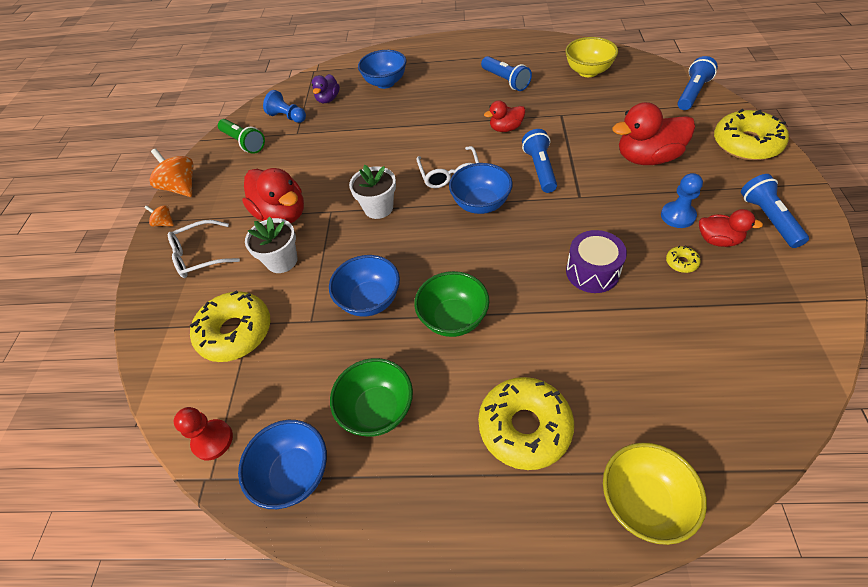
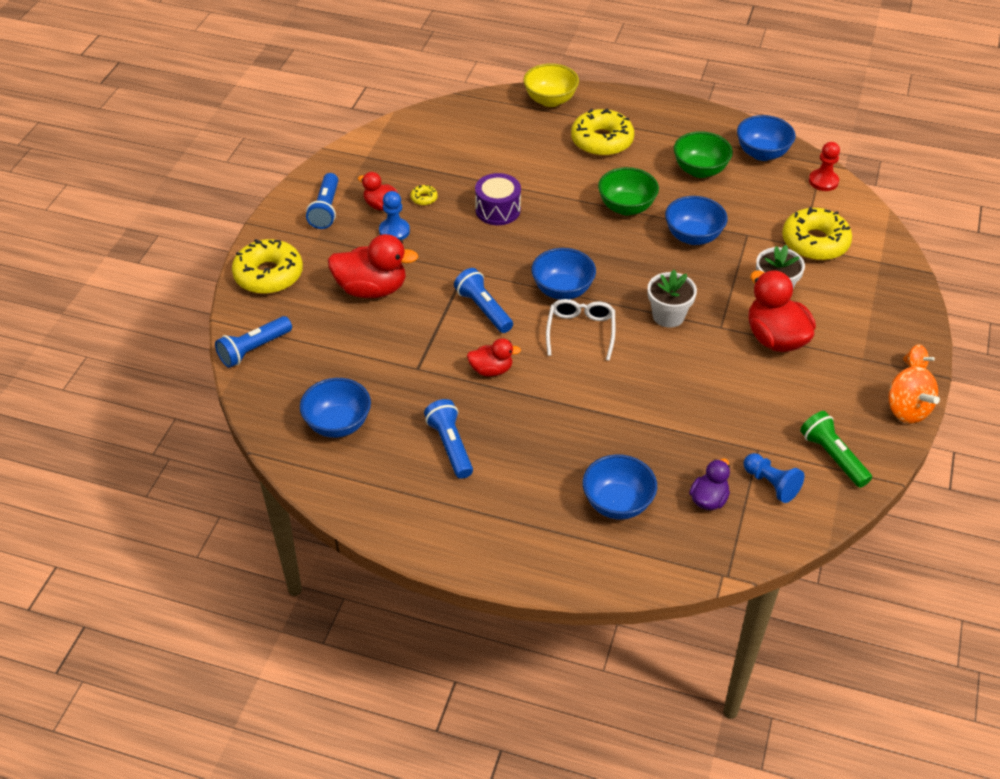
camera: 170 degrees left, 5 degrees down
(200, 256) = (863, 318): white glasses -> none
(540, 169) = (484, 309): blue flashlight -> blue flashlight turned 135 degrees clockwise
(588, 71) = (338, 424): yellow bowl -> blue bowl

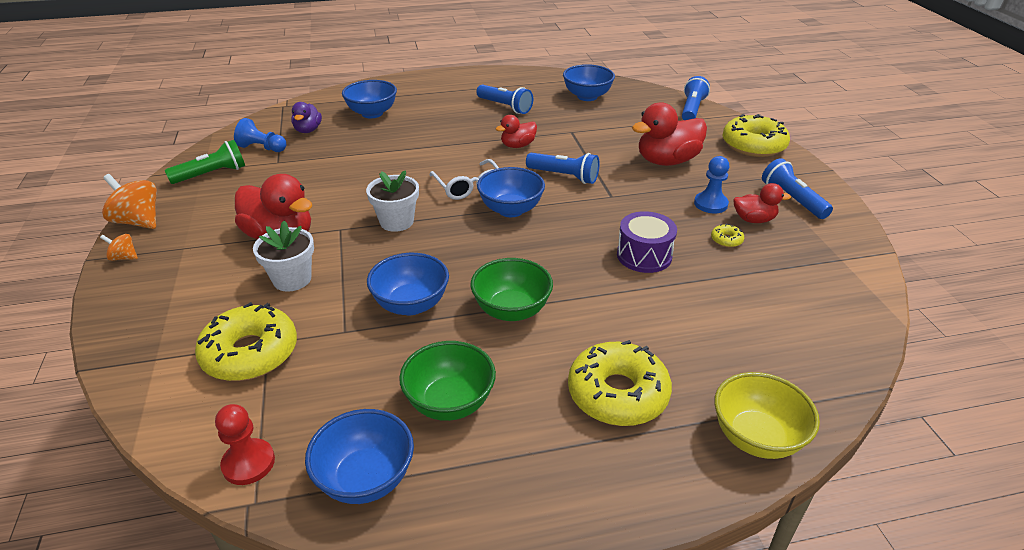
camera: 150 degrees right, 10 degrees down
(833, 457) = (212, 174): green flashlight -> green flashlight turned 60 degrees counterclockwise

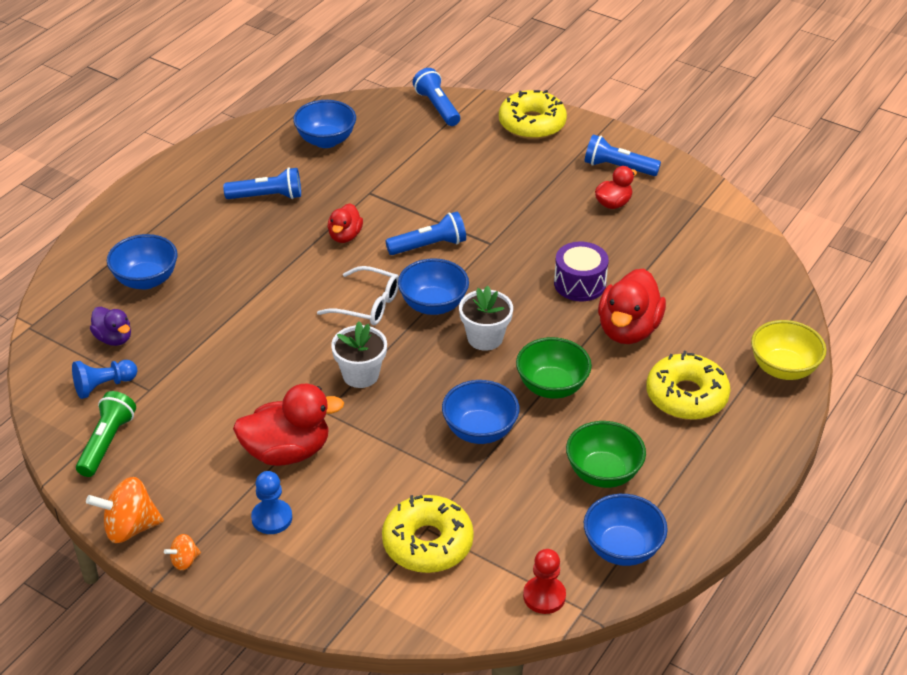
camera: 45 degrees left, 5 degrees up
(292, 279) = (361, 475): white flower pot -> white flower pot (485, 338)
(667, 161) = (487, 181): red duck -> red duck (628, 330)
(710, 204) = (569, 206): blue pawn -> blue pawn (272, 518)
(726, 240) = (616, 234): yellow donut -> none

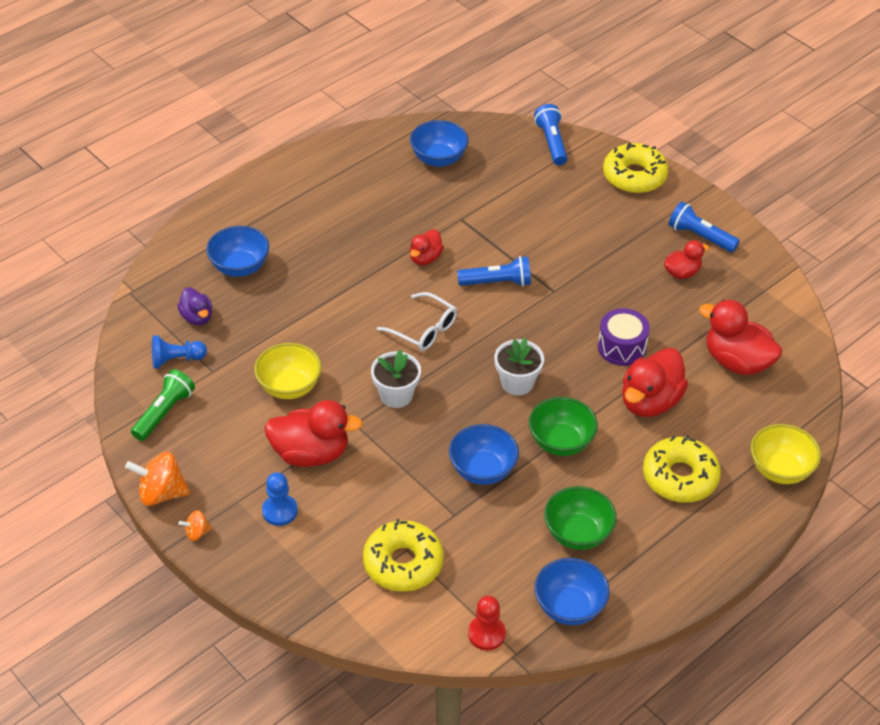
camera: 15 degrees right, 5 degrees up
(240, 389) = (289, 387): none -> yellow bowl
(267, 197) = (368, 206): blue flashlight -> none
(433, 305) = (482, 341): blue bowl -> none
(700, 275) = (737, 361): none -> red duck

